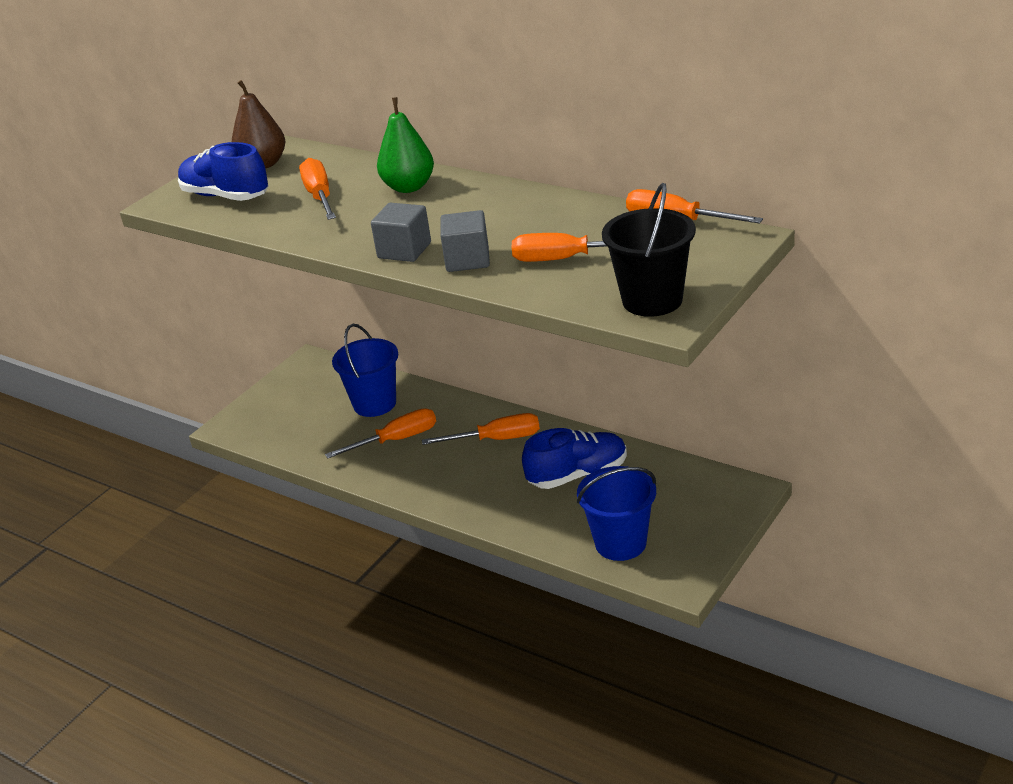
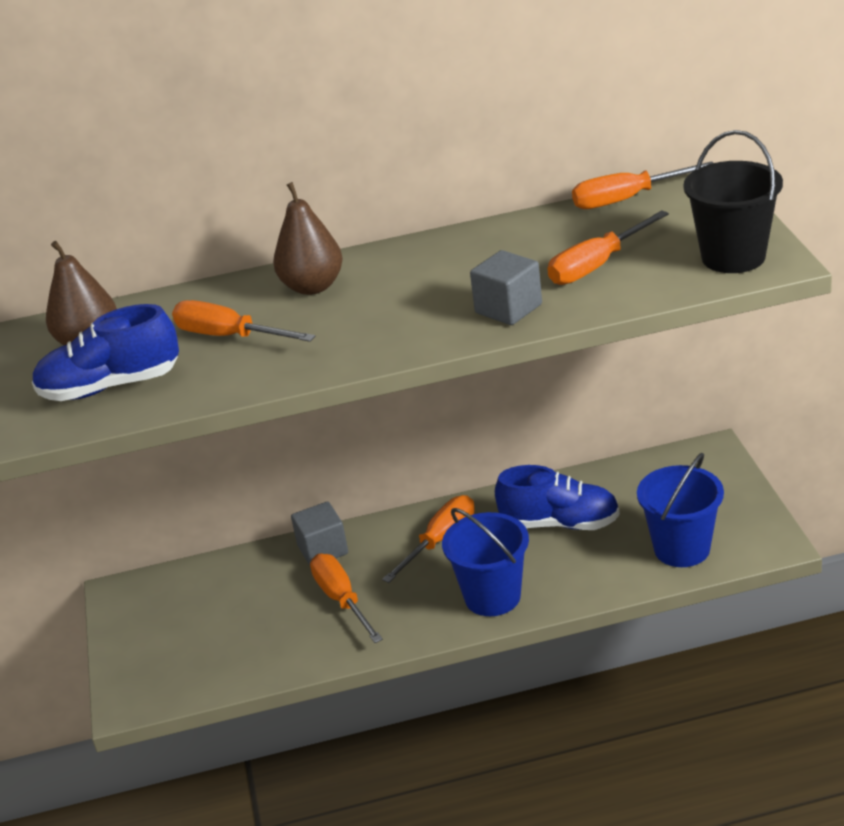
camera: 45 degrees left, 0 degrees up
(374, 404) = (264, 585): blue bucket -> blue bucket (492, 597)
(396, 440) = (342, 600): orange screwdriver -> orange screwdriver turned 45 degrees counterclockwise
(404, 250) = (429, 332): grey cube -> grey cube (323, 550)
(409, 187) = (313, 287): green pear -> brown pear
(578, 475) = (560, 523): blue shoe -> blue shoe turned 75 degrees clockwise

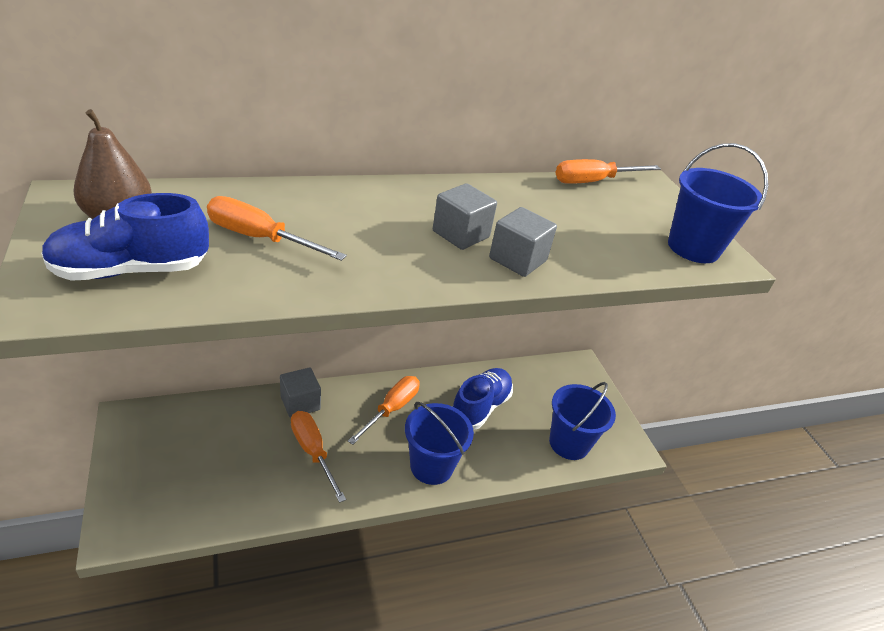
camera: 15 degrees left, 5 degrees up
(313, 287) = (340, 204): brown pear -> none
(446, 293) = (461, 234): none -> grey cube
(560, 523) = (480, 407): blue shoe -> blue shoe turned 60 degrees counterclockwise
(597, 265) = (584, 233): orange screwdriver -> none
(733, 257) = (693, 248): black bucket -> blue bucket

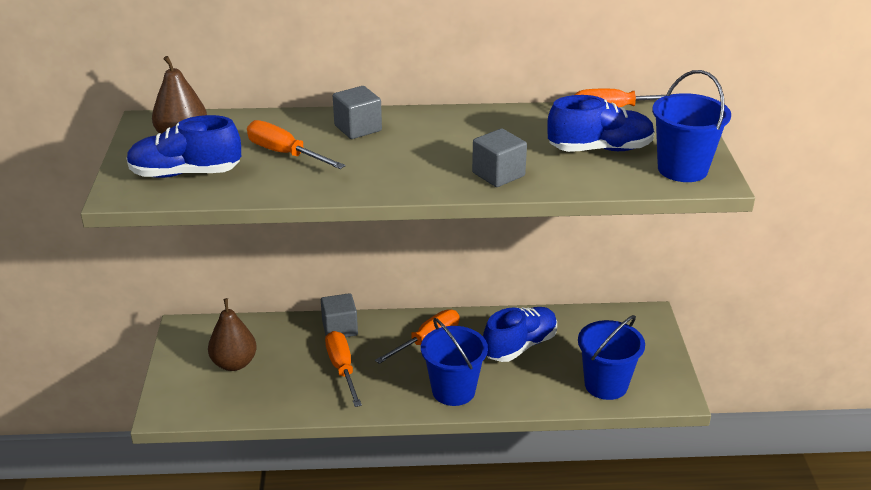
camera: 20 degrees right, 5 degrees down
(192, 457) = (234, 363): none -> brown pear
(461, 234) = (456, 154): grey cube -> grey cube (358, 128)
(604, 226) = (600, 149): none -> blue shoe

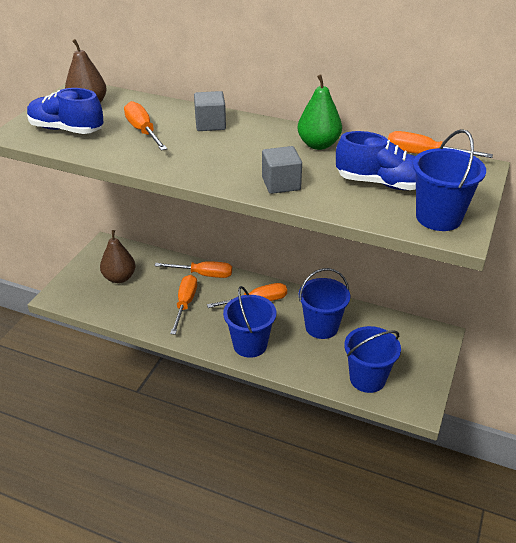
camera: 25 degrees right, 5 degrees up
(340, 328) = (203, 274): grey cube -> orange screwdriver
(499, 124) = (318, 145): none -> green pear
(520, 346) = (321, 327): blue shoe -> blue bucket

